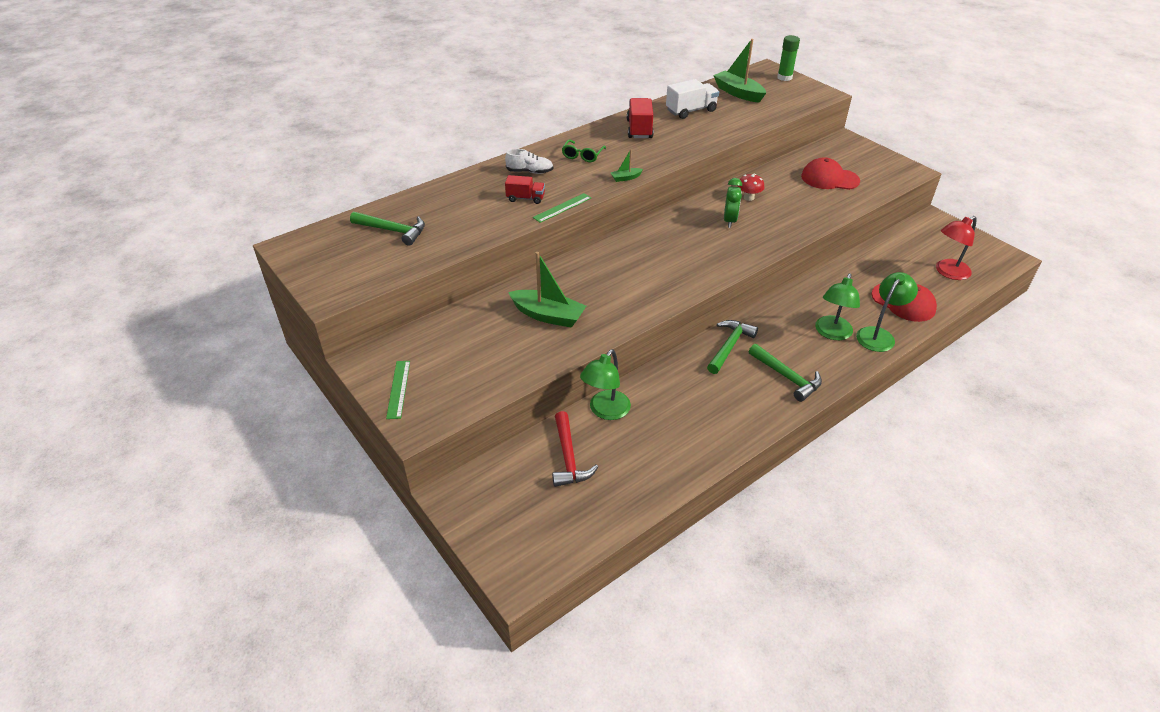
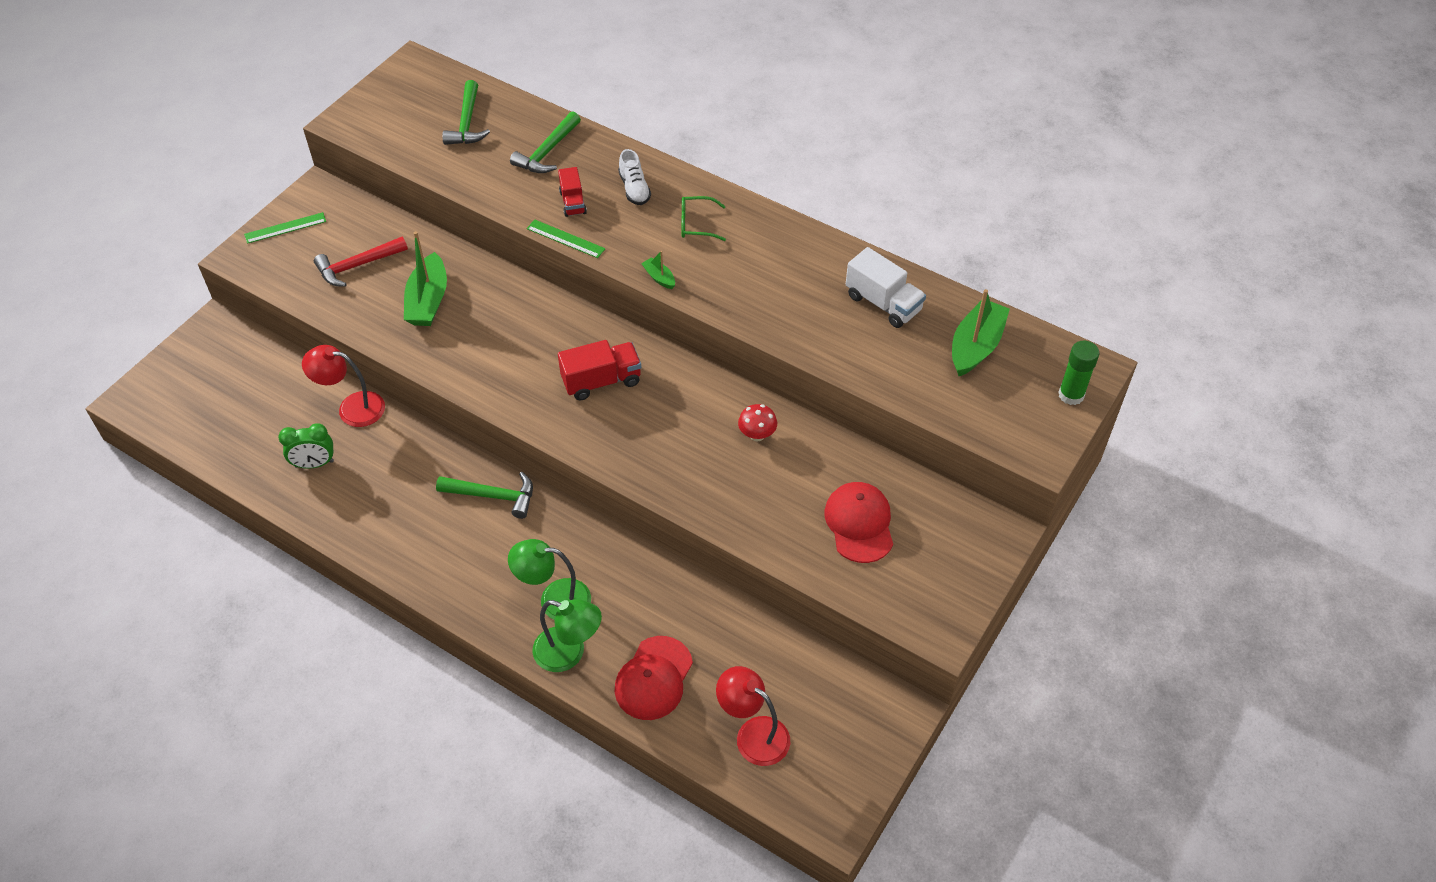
camera: 70 degrees right, 10 degrees up
(568, 457) = (279, 396): red hammer -> red hammer (357, 266)
(605, 411) = (352, 407): green lamp -> red lamp
(639, 129) = (796, 261): red truck -> red truck (601, 381)
(729, 221) = (687, 424): green clock -> green clock (314, 464)
(787, 377) = (454, 562): green hammer -> green hammer (547, 152)

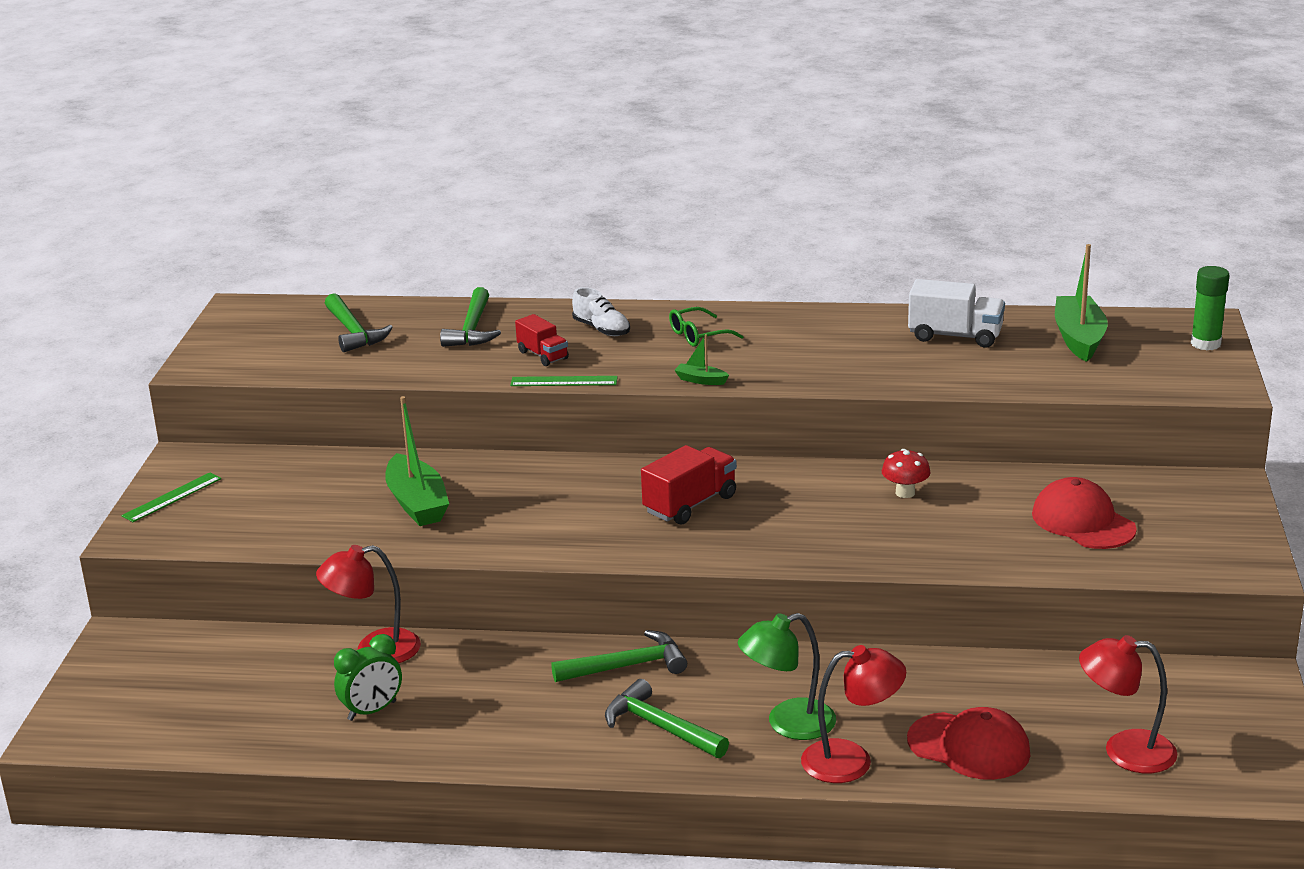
camera: 25 degrees left, 25 degrees down
(357, 266) = (298, 501): red hammer -> none
(473, 563) = (660, 727): none -> green hammer
(569, 653) = (851, 760): green lamp -> red lamp
(653, 678) = (969, 746): red cap -> red cap turned 60 degrees counterclockwise

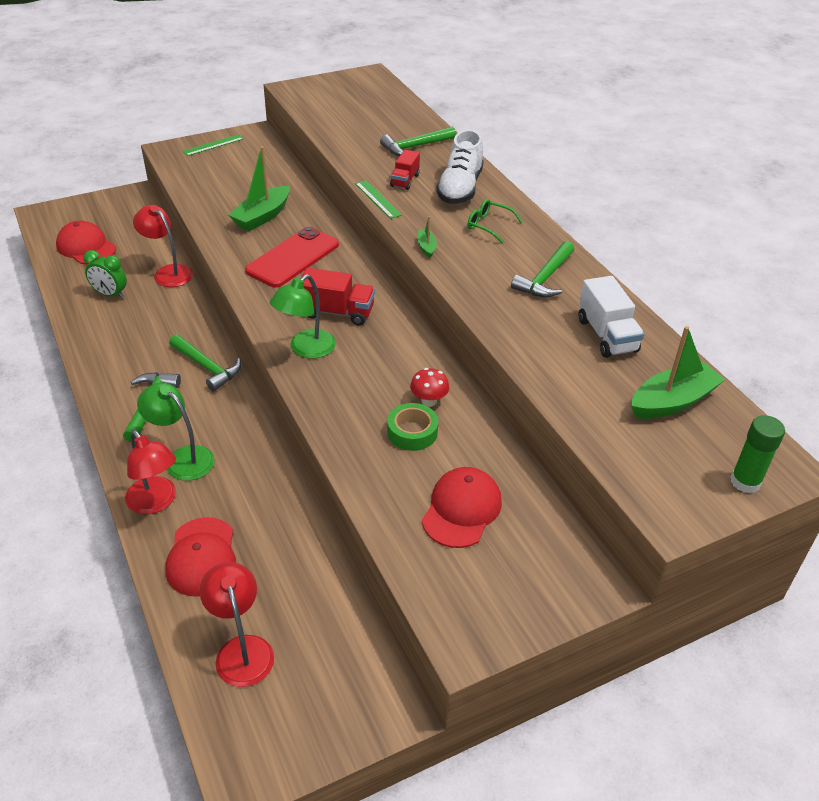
camera: 55 degrees right, 15 degrees up
(172, 497) = (213, 145): green ruler -> green ruler turned 45 degrees counterclockwise
(216, 709) = (86, 247): none -> red cap
(353, 332) = (374, 114): green hammer -> green hammer (545, 278)
(541, 505) = (293, 258): none -> red phone
(601, 329) = (460, 188): white shoe -> white shoe, size x1.70
(741, 542) = (306, 349): none -> green lamp
(946, 516) = (412, 432): none -> green tape

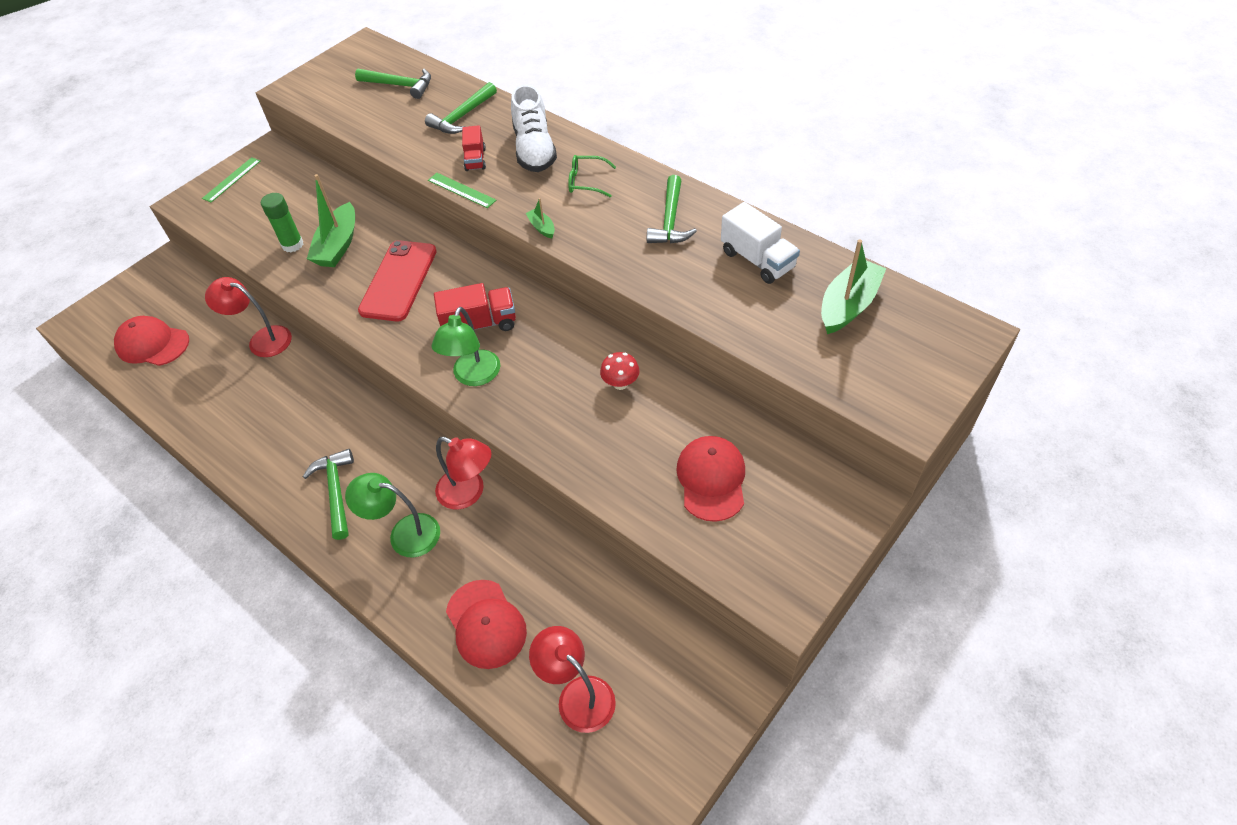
camera: 20 degrees left, 10 degrees up
(110, 294) = (215, 388): green clock -> none
(156, 502) = (407, 590): red lamp -> red lamp (469, 493)
(207, 367) = (369, 428): green hammer -> green hammer (400, 85)
(412, 432) = (624, 421): green tape -> none
(745, 482) = (946, 359): green glue stick -> green glue stick (292, 245)

